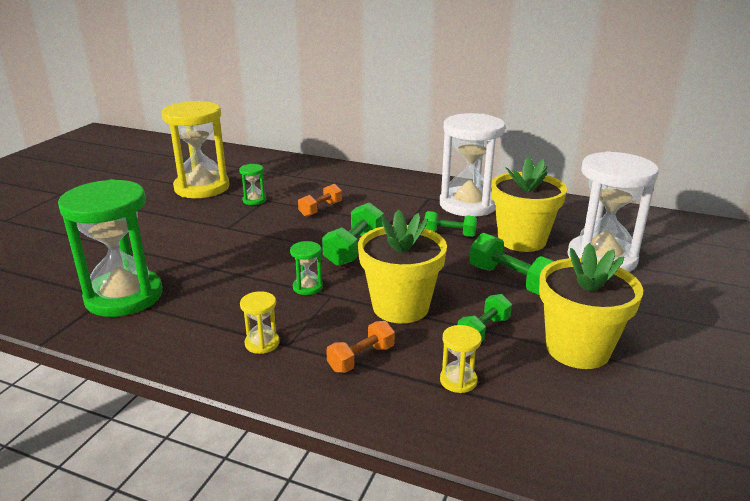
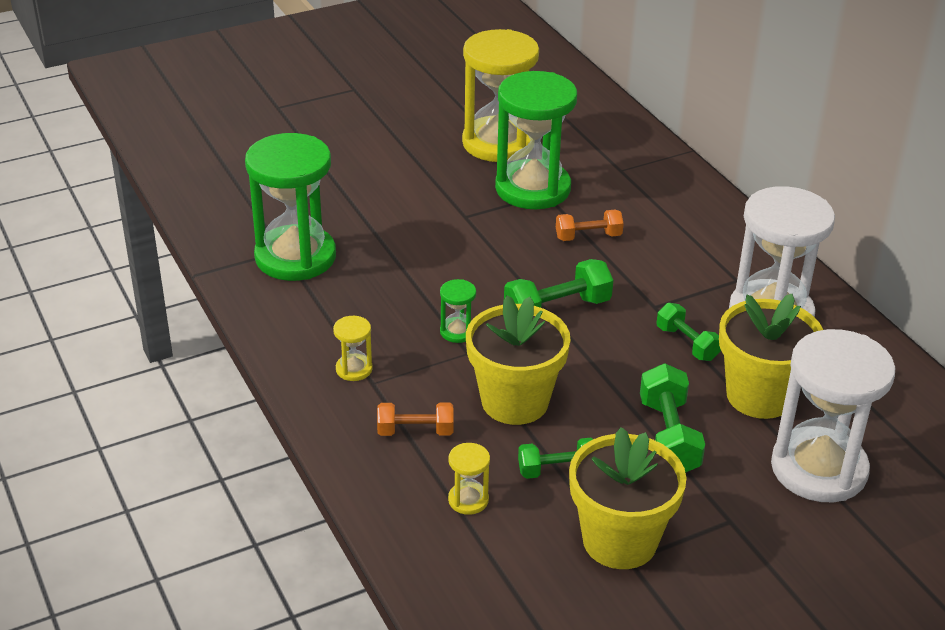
camera: 40 degrees right, 10 degrees up
(254, 200) = (532, 189): green hourglass -> green hourglass, size x2.42

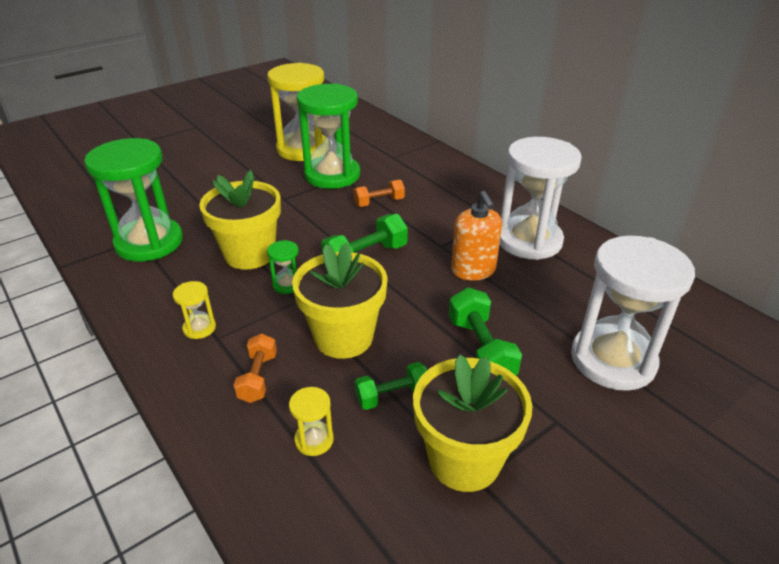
camera: 10 degrees left, 0 degrees up
(415, 431) = (258, 377): orange dumbbell -> orange dumbbell turned 75 degrees counterclockwise
(687, 343) = (473, 270): green dumbbell -> orange soap dispenser
(759, 396) = (542, 304): yellow flower pot -> yellow flower pot (249, 254)

